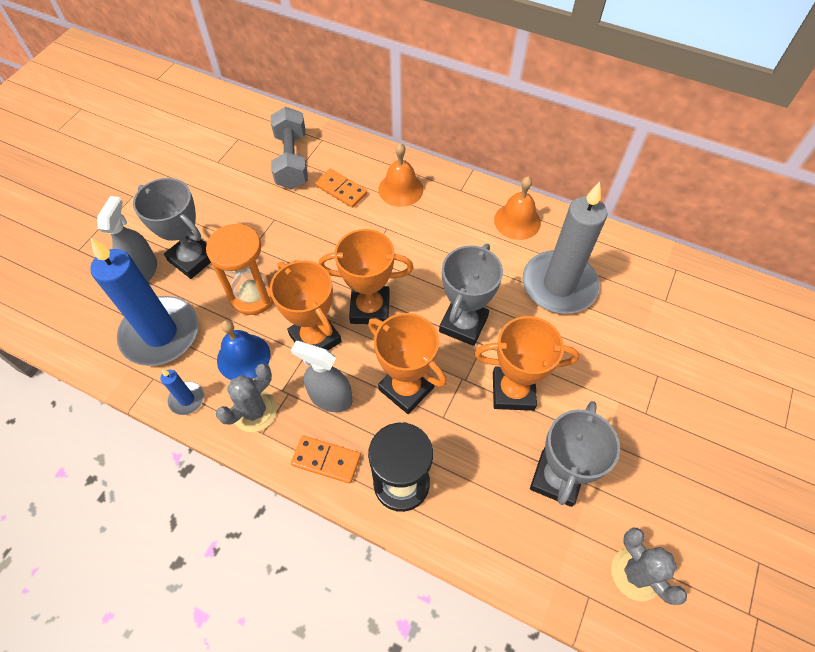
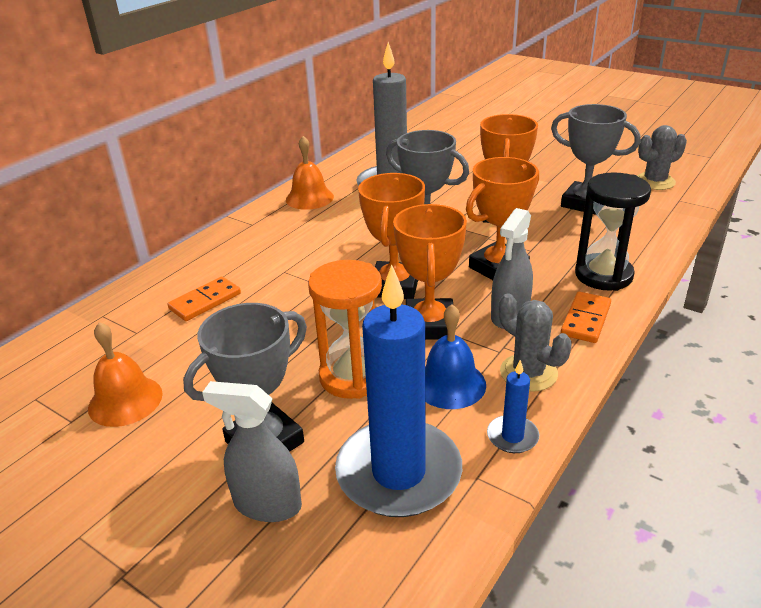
camera: 80 degrees left, 25 degrees down
(292, 161) = (124, 342): grey dumbbell -> none
(315, 338) = (429, 325): orange trophy -> orange trophy turned 60 degrees counterclockwise
(400, 189) = (229, 259): orange bell -> orange bell (125, 400)

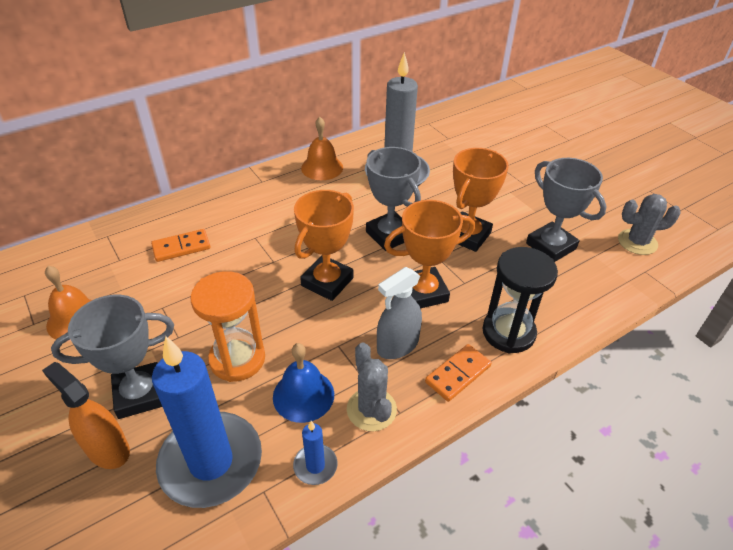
camera: 20 degrees right, 10 degrees up
(267, 504) = (107, 449): grey spray bottle -> orange spray bottle
(429, 325) = (327, 331): orange trophy -> none

